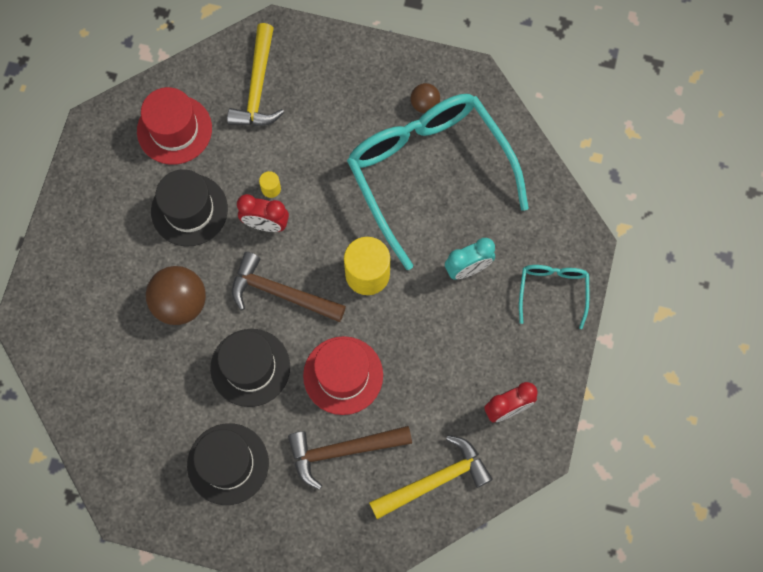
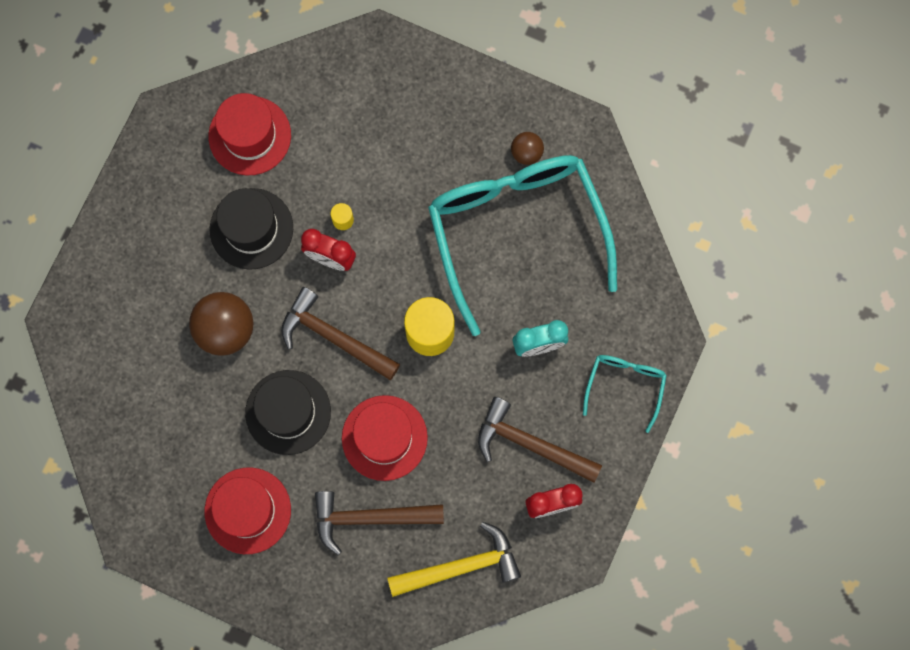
camera: 10 degrees right, 5 degrees up
(228, 464) = (247, 510): black hat -> red hat
(257, 87) = (347, 102): yellow hammer -> none
(477, 358) = (530, 444): none -> brown hammer

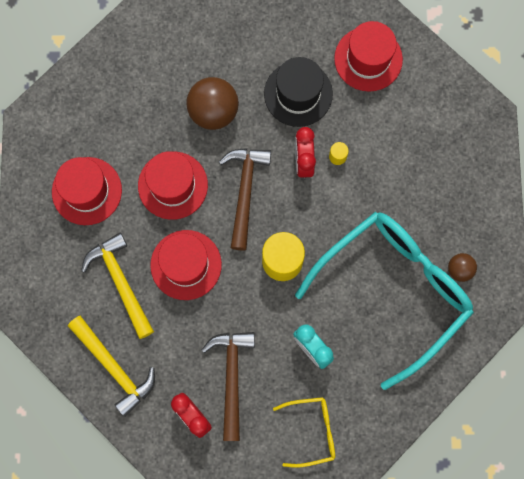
camera: 65 degrees right, 0 degrees up
(288, 412) = (173, 185): black hat -> red hat
(370, 517) = (121, 282): brown hammer -> yellow hammer
(625, 385) = (312, 431): turquoise glasses -> yellow glasses

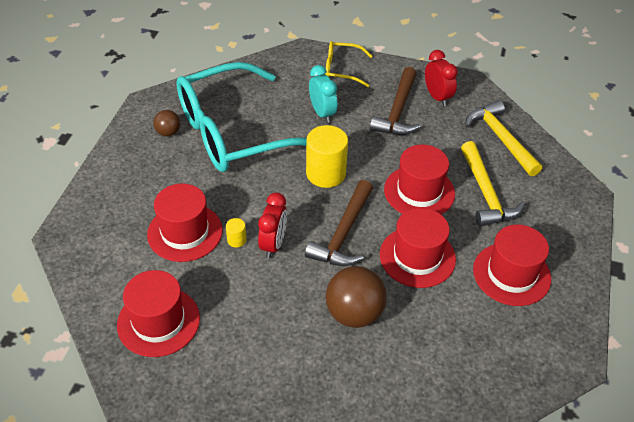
camera: 165 degrees left, 30 degrees down
(298, 94) = (253, 307): black hat -> none
(386, 151) = (185, 232): none -> red hat

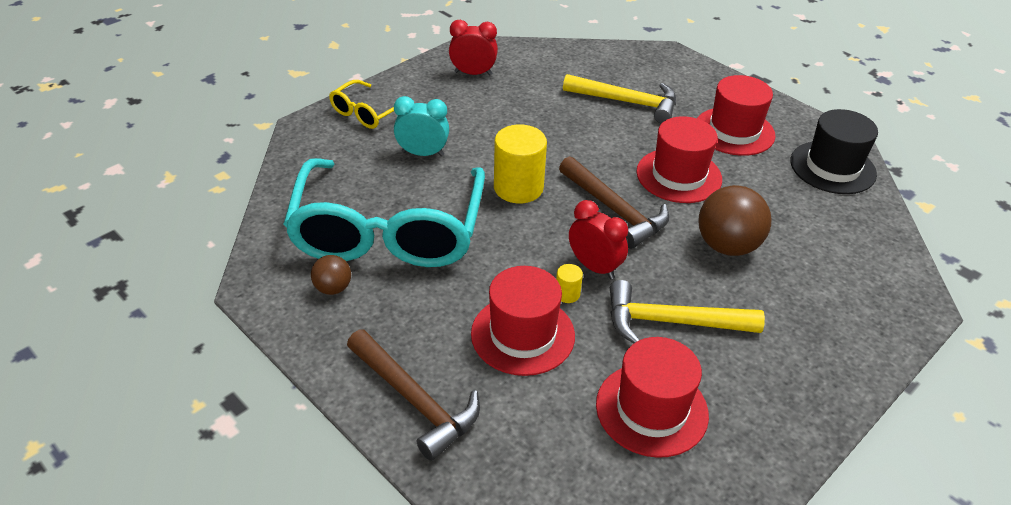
camera: 60 degrees left, 5 degrees down
(397, 111) = (469, 104): brown hammer -> brown hammer (414, 400)
(419, 191) = (594, 139): red hat -> none
(501, 138) = (564, 64): yellow hammer -> yellow hammer (671, 322)
(522, 359) = (832, 167): none -> black hat

